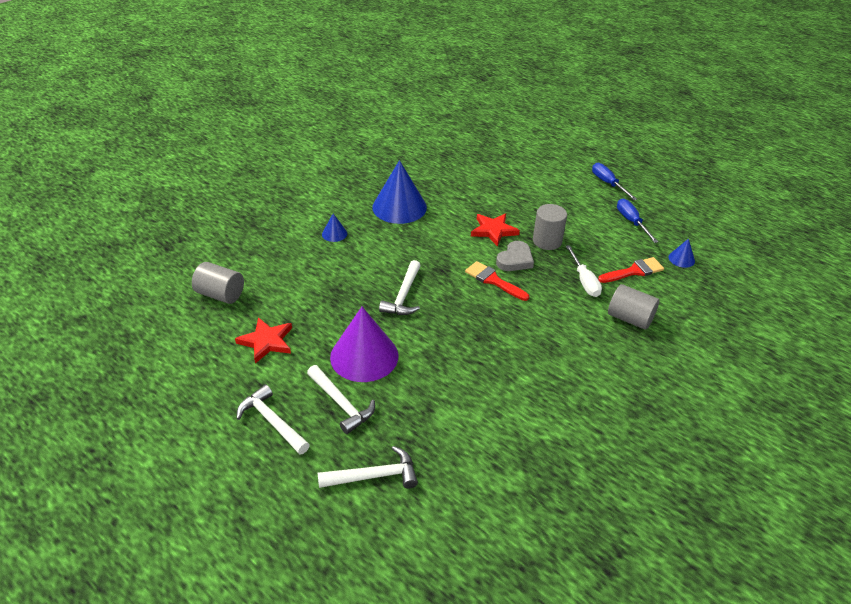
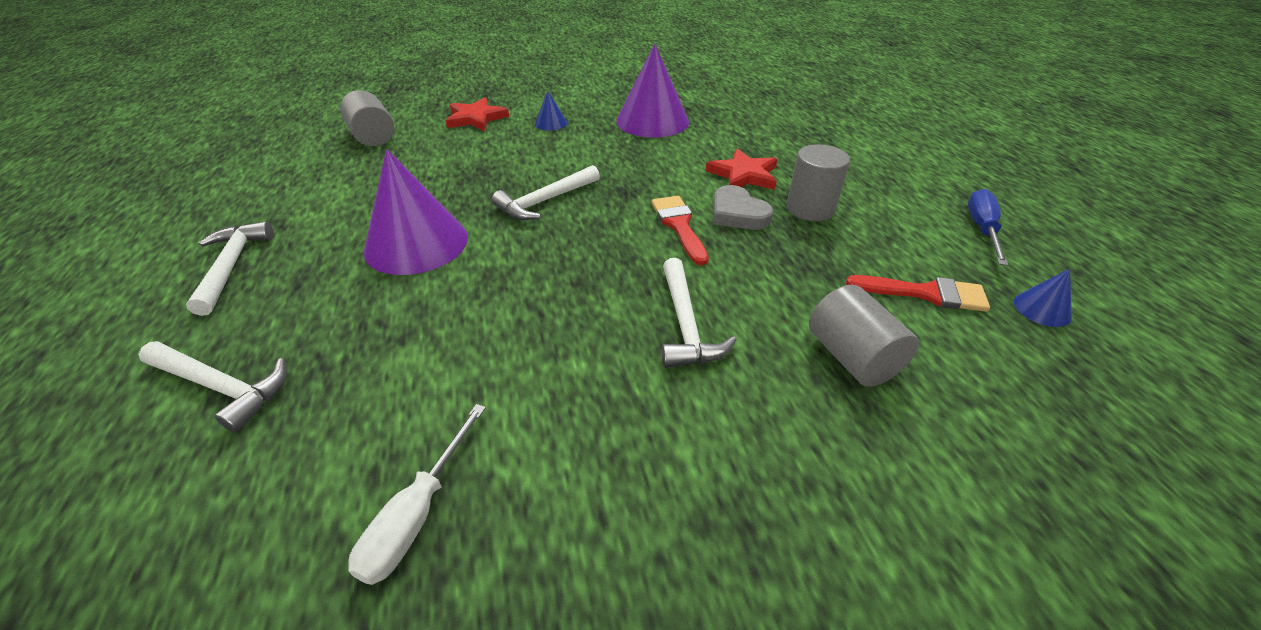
camera: 35 degrees right, 0 degrees up
(266, 342) = (347, 190): red star -> red star (476, 118)
(341, 404) = (319, 282): white hammer -> white hammer (685, 325)
(399, 207) = (652, 121): blue cone -> purple cone
(515, 260) = (737, 213): grey heart -> grey heart turned 75 degrees clockwise
(584, 281) = (820, 274): white screwdriver -> white screwdriver (417, 514)
(608, 183) = (981, 175): blue screwdriver -> none

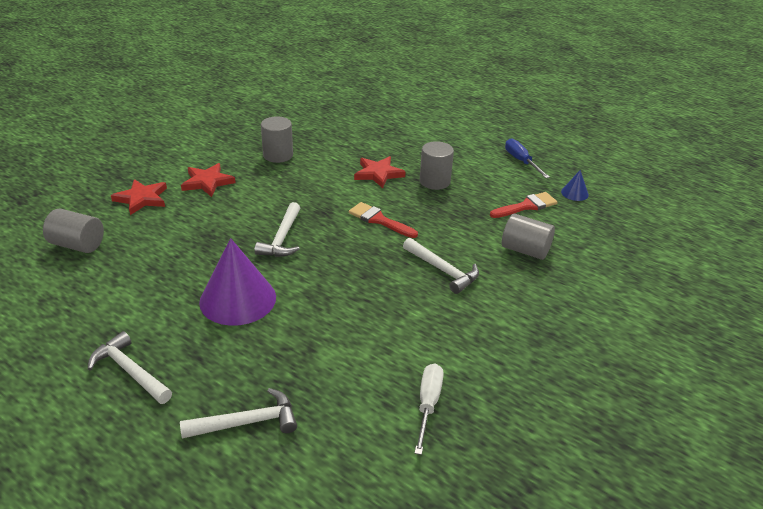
camera: 40 degrees left, 5 degrees down
(417, 514) = (428, 405): white screwdriver -> white screwdriver turned 150 degrees counterclockwise
(551, 123) = (207, 182): blue cone -> red star
(652, 121) = (278, 155): purple cone -> grey cylinder
(737, 213) = (401, 200): grey heart -> none

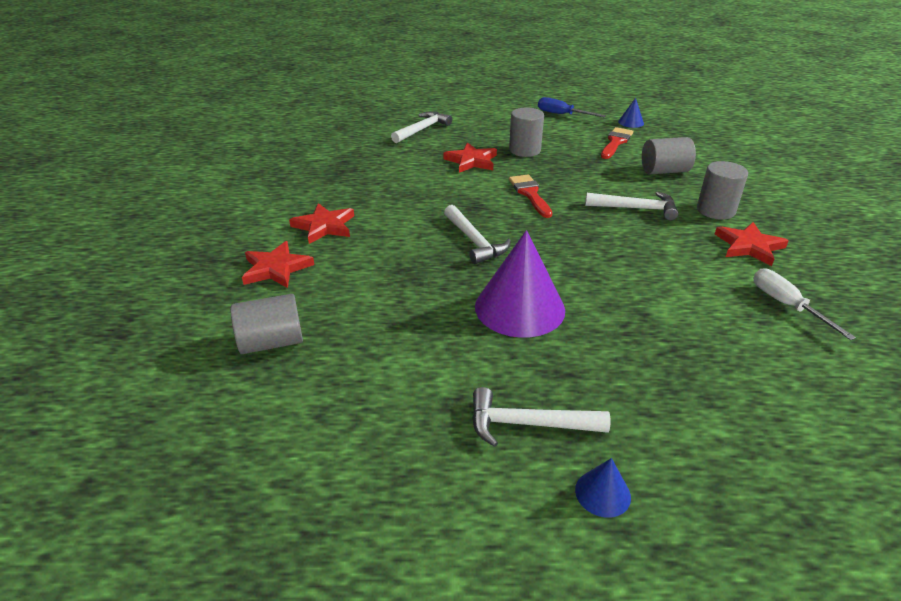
camera: 35 degrees left, 0 degrees up
(107, 433) = (602, 493): none -> blue cone
(247, 422) = (697, 399): white hammer -> white hammer (422, 129)
(278, 155) = (358, 179): grey cylinder -> grey cylinder (715, 210)
(379, 220) = (530, 194): red brush -> red brush turned 75 degrees clockwise
(483, 346) = (749, 246): none -> red star

